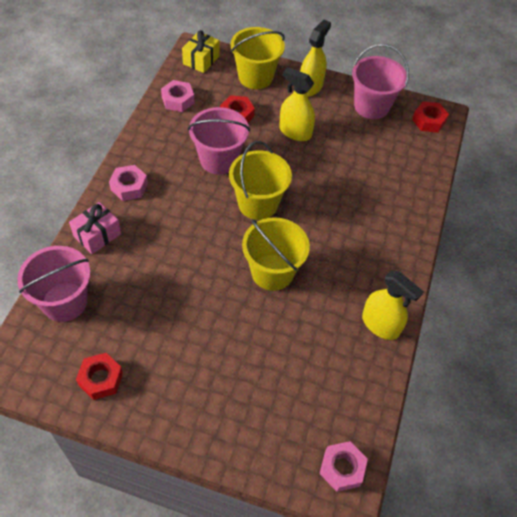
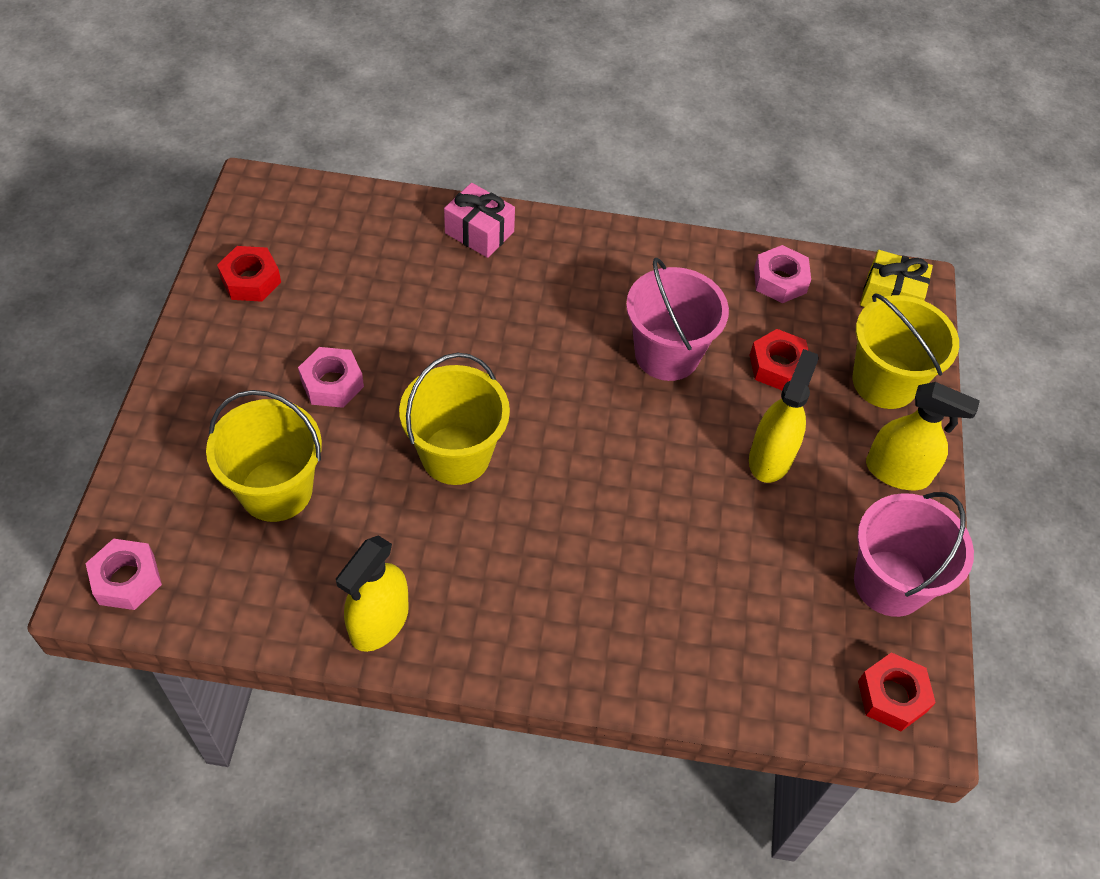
camera: 80 degrees right, 0 degrees up
(64, 302) = (362, 221): pink bucket -> none
(129, 186) = (577, 251): pink nut -> pink nut (332, 383)
(258, 204) = (589, 419): yellow bucket -> yellow bucket (276, 490)

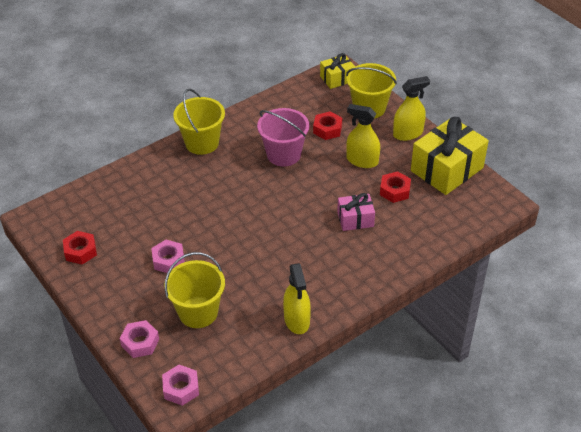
camera: 40 degrees left, 10 degrees down
(455, 455) = (251, 246): yellow bucket -> yellow bucket (202, 143)
(479, 232) = (154, 165): pink gift -> pink gift (355, 219)
(770, 457) = (362, 161): yellow spray bottle -> yellow spray bottle turned 45 degrees counterclockwise
(780, 280) = (292, 100): pink nut -> pink nut (140, 342)
(890, 583) = (447, 169): pink bucket -> yellow gift
(892, 696) = (487, 201): red nut -> red nut (394, 191)

